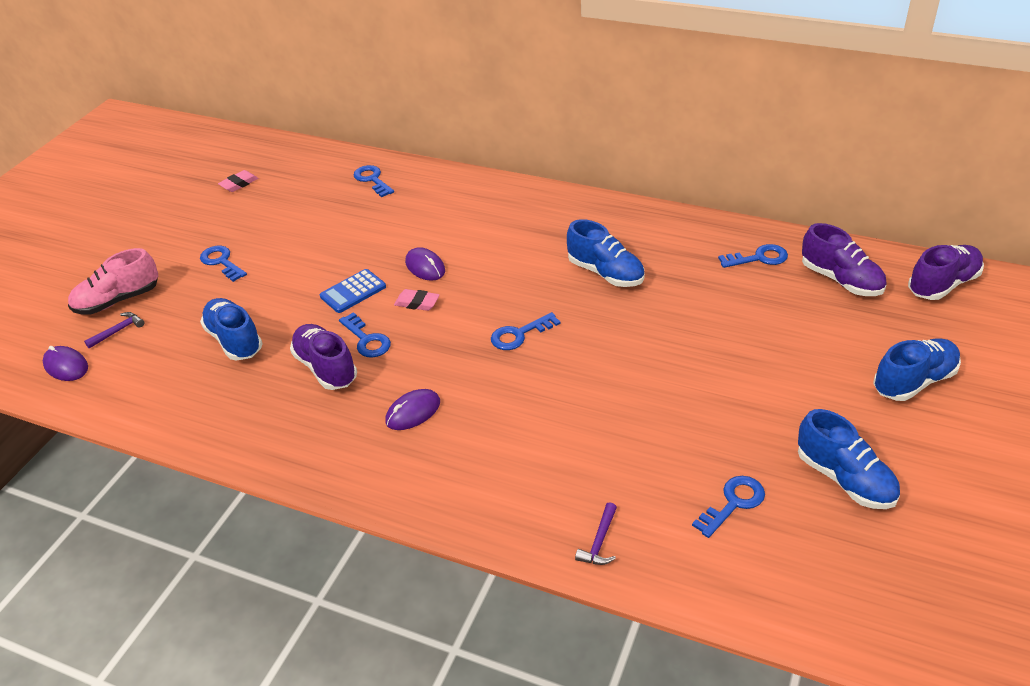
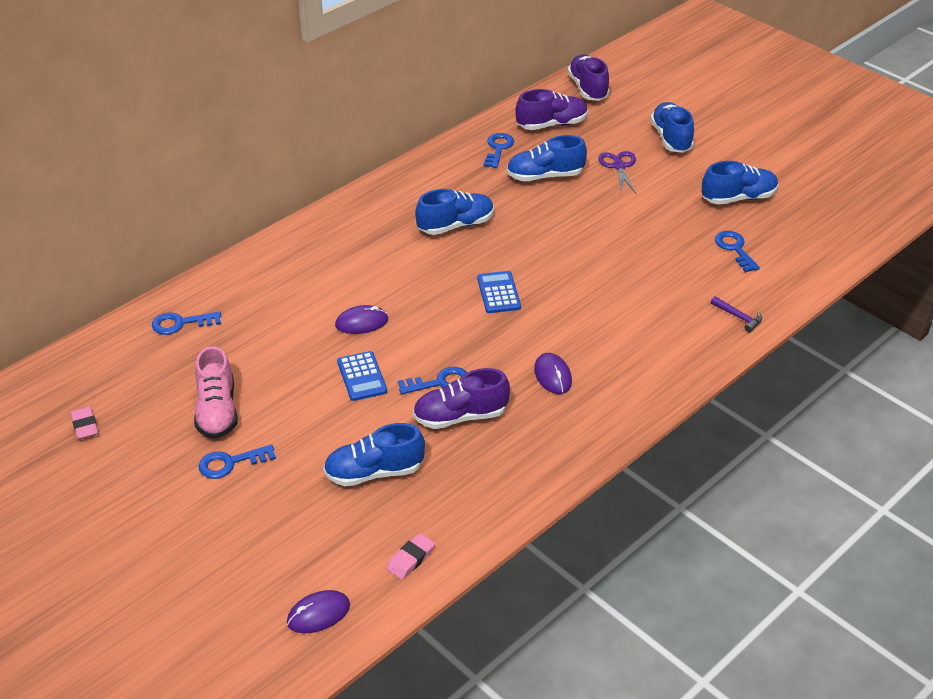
camera: 70 degrees left, 0 degrees up
(118, 300) = (231, 559): pink shoe -> pink shoe (217, 411)
(118, 331) = (288, 563): purple hammer -> none
(417, 303) = (411, 340): pink eraser -> pink eraser (411, 559)
(519, 334) = (498, 293): blue key -> blue calculator
(740, 305) = (545, 176): none -> blue shoe
(812, 354) = (619, 166): none -> purple scissors

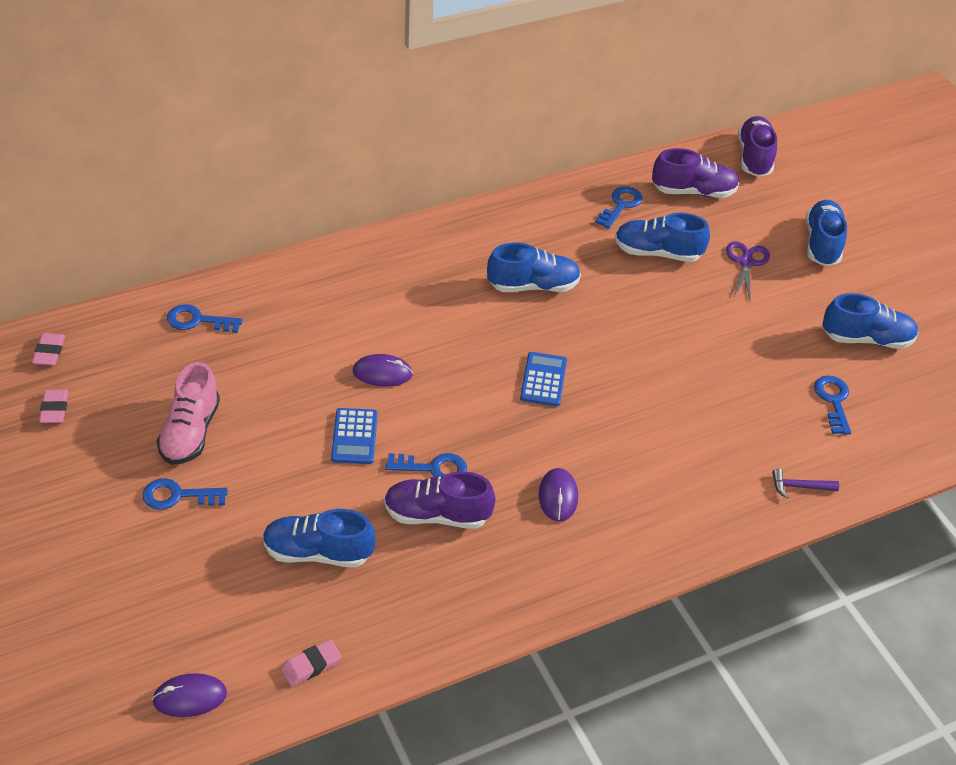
camera: 15 degrees right, 5 degrees up
(57, 382) = (49, 352): none -> pink eraser
(738, 317) = (799, 487): purple hammer -> purple hammer turned 120 degrees clockwise

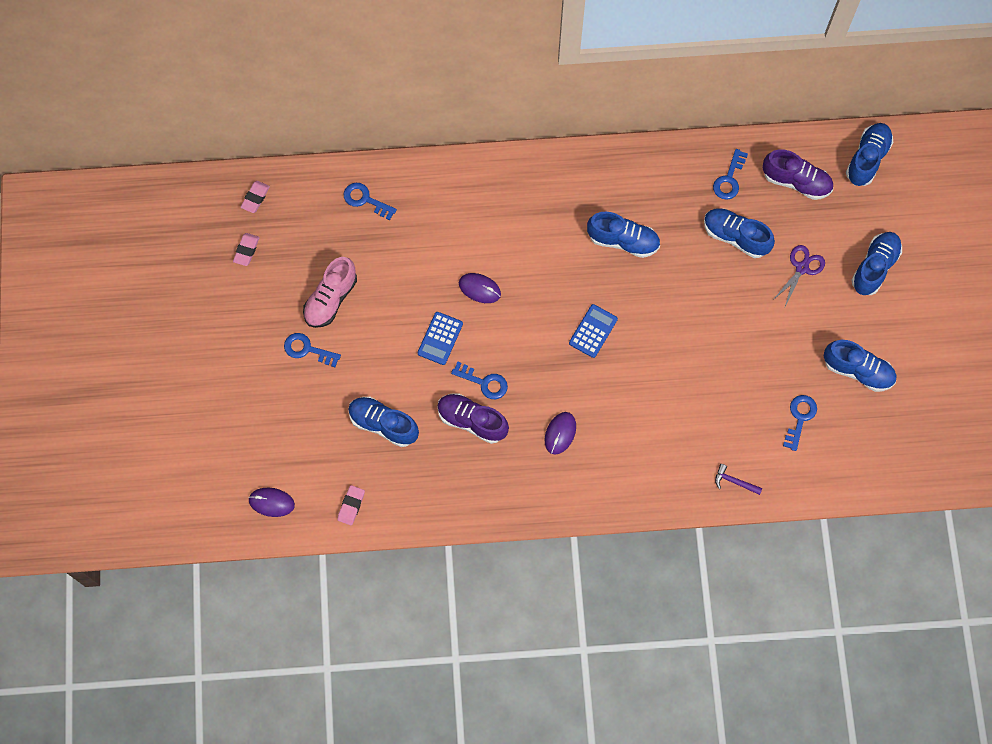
camera: 25 degrees right, 25 degrees up
(311, 665) = (351, 506): pink eraser -> pink eraser turned 60 degrees counterclockwise
(621, 205) = (729, 179): blue key -> blue key turned 150 degrees clockwise
(754, 157) = (867, 159): purple shoe -> blue shoe

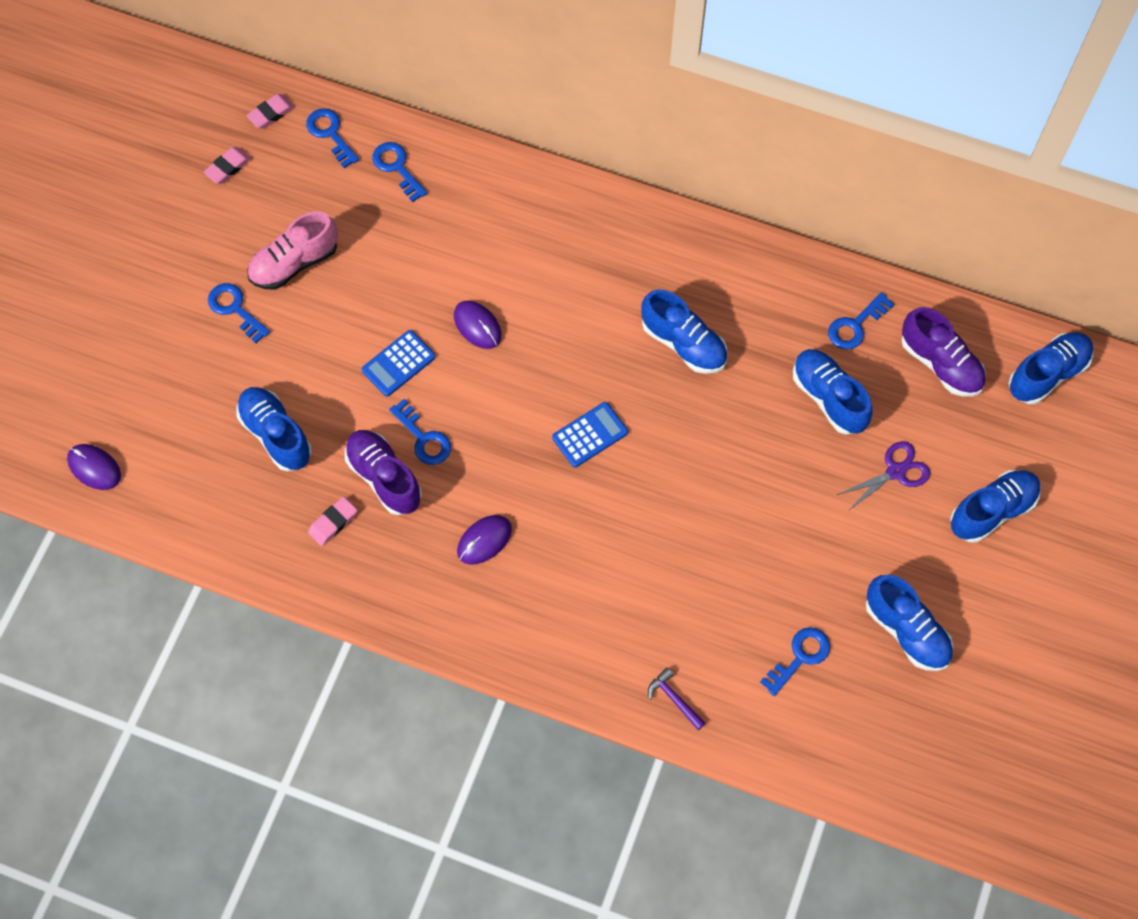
camera: 25 degrees right, 5 degrees down
(305, 195) = (330, 134): none -> blue key
(351, 506) = (185, 514): pink eraser -> pink eraser (333, 523)

